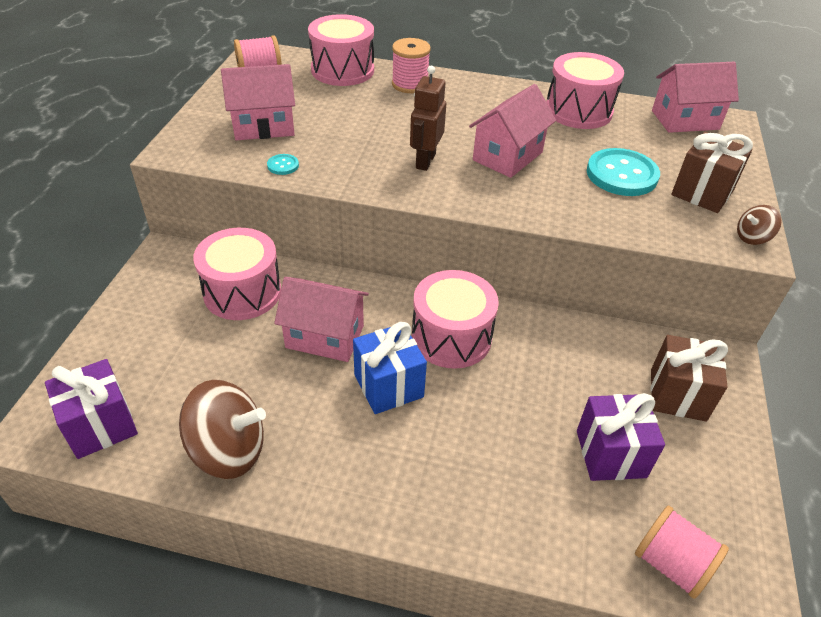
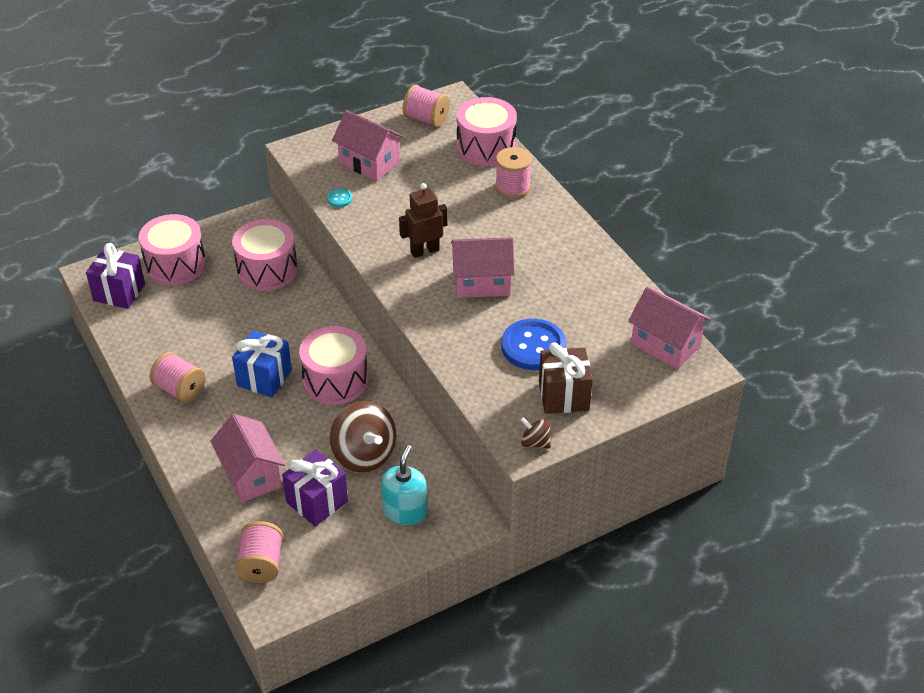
camera: 50 degrees right, 0 degrees up
(228, 450) = (153, 348): brown spinning top -> brown spinning top (364, 454)
(323, 467) = (180, 390): none -> pink spool
(325, 336) = (272, 327): pink house -> pink house (251, 475)
(578, 111) = (596, 284): pink drum -> pink drum (175, 265)
(621, 174) = (533, 346): turquoise button -> blue button
(677, 395) = (405, 511): brown gift -> turquoise soap dispenser

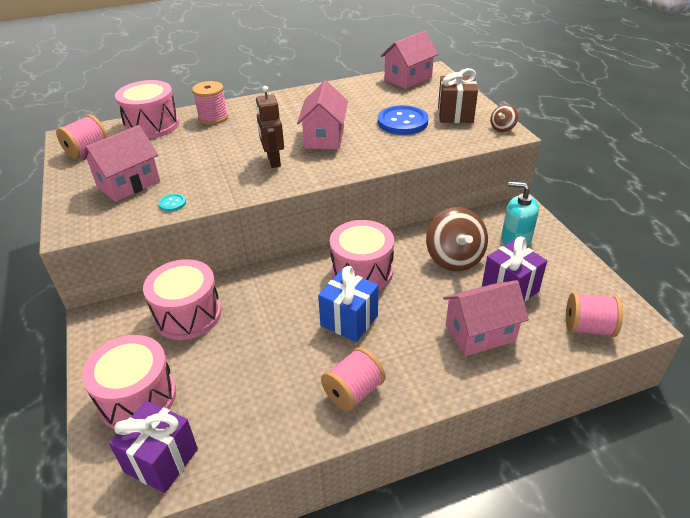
camera: 80 degrees left, 5 degrees down
(364, 454) = (454, 258): brown spinning top -> brown spinning top turned 105 degrees clockwise

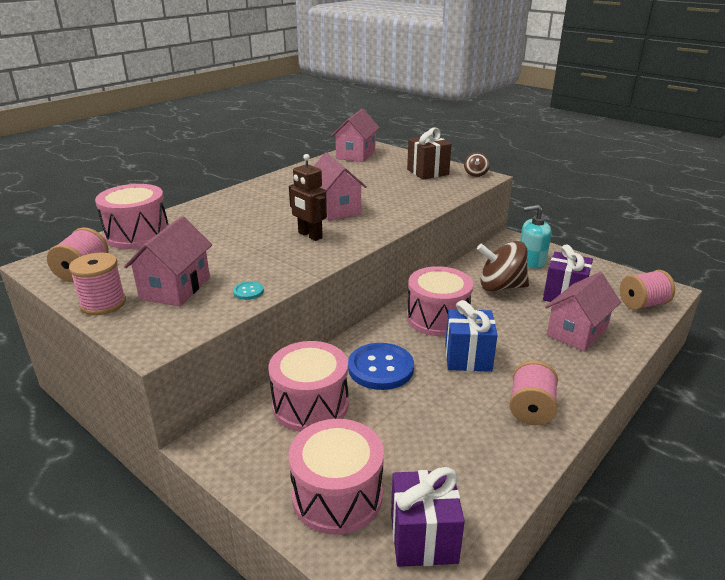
camera: 30 degrees left, 10 degrees down
(213, 117) = (201, 215): pink spool -> pink spool (103, 303)
(402, 122) = (391, 185): blue button -> blue button (380, 368)
(454, 258) = (501, 287): brown spinning top -> brown spinning top turned 135 degrees clockwise

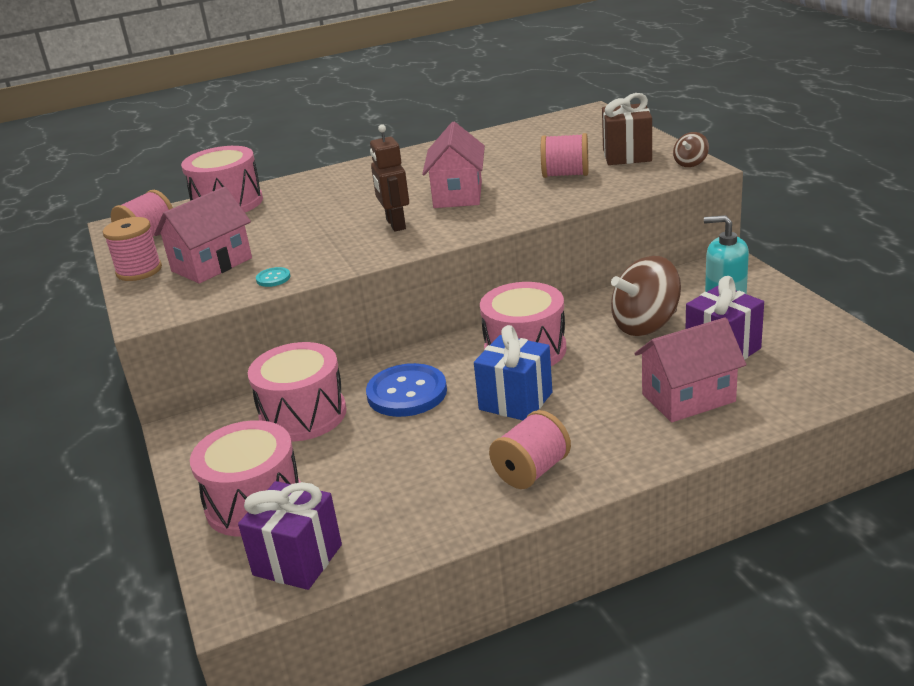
camera: 30 degrees right, 0 degrees up
(356, 154) = (559, 123): pink house -> none
(501, 287) = (645, 325): brown spinning top -> brown spinning top turned 60 degrees counterclockwise
(643, 304) = (828, 379): pink spool -> pink spool (565, 175)

